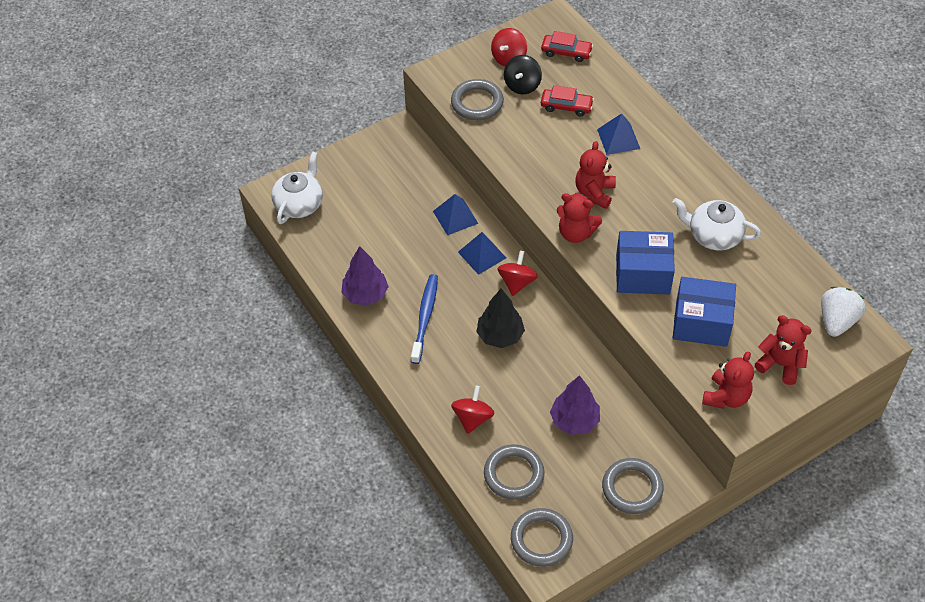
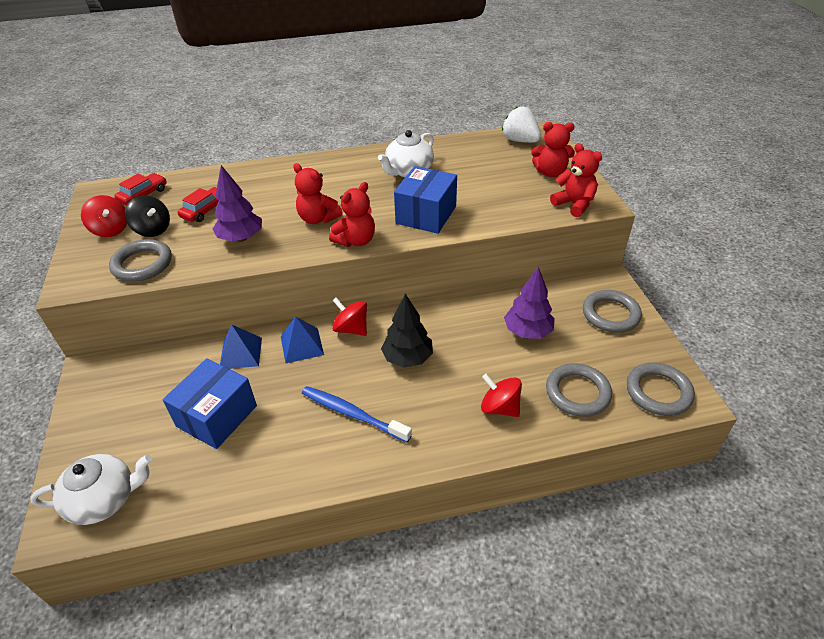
camera: 70 degrees left, 10 degrees down
(299, 204) = (104, 499): white teapot -> white teapot turned 120 degrees clockwise
(365, 294) = (288, 463): purple tree -> purple tree (241, 238)
(618, 139) = (269, 191): blue pyramid -> none
(701, 323) = (493, 198): blue box -> blue box (217, 416)
(780, 364) = (550, 172): red teddy bear -> red teddy bear turned 135 degrees counterclockwise

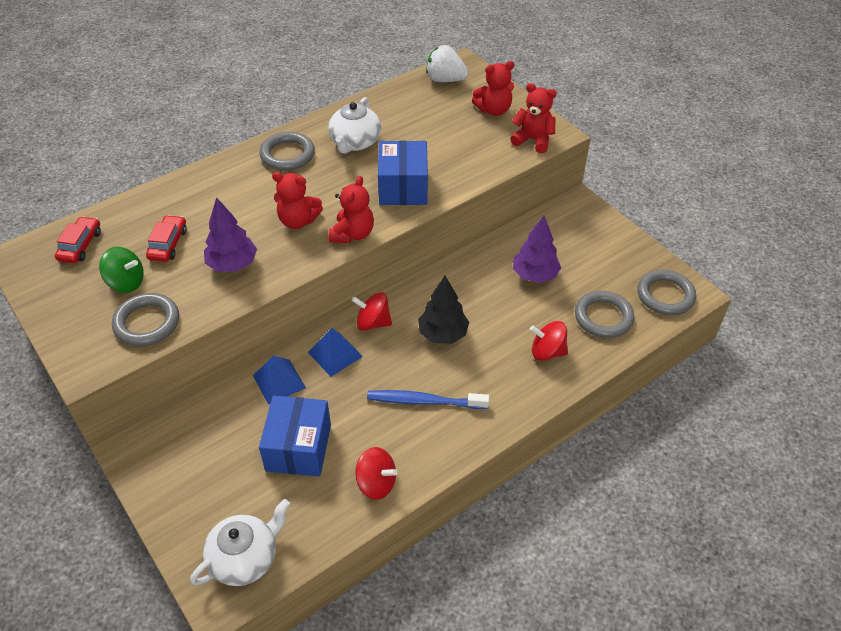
camera: 25 degrees left, 5 degrees up
(110, 230) = (76, 296): red spinning top -> red spinning top (376, 483)
(153, 230) = (126, 282): black spinning top -> green spinning top
(610, 314) = (596, 237): grey ring -> grey ring (287, 155)

